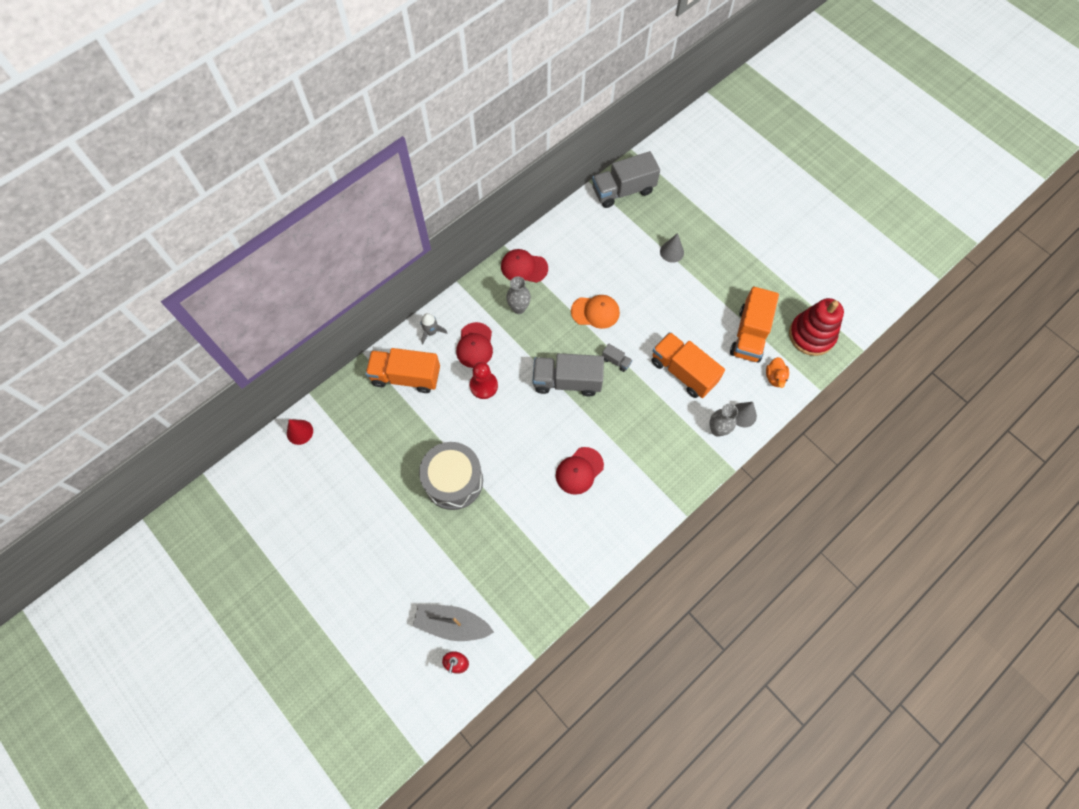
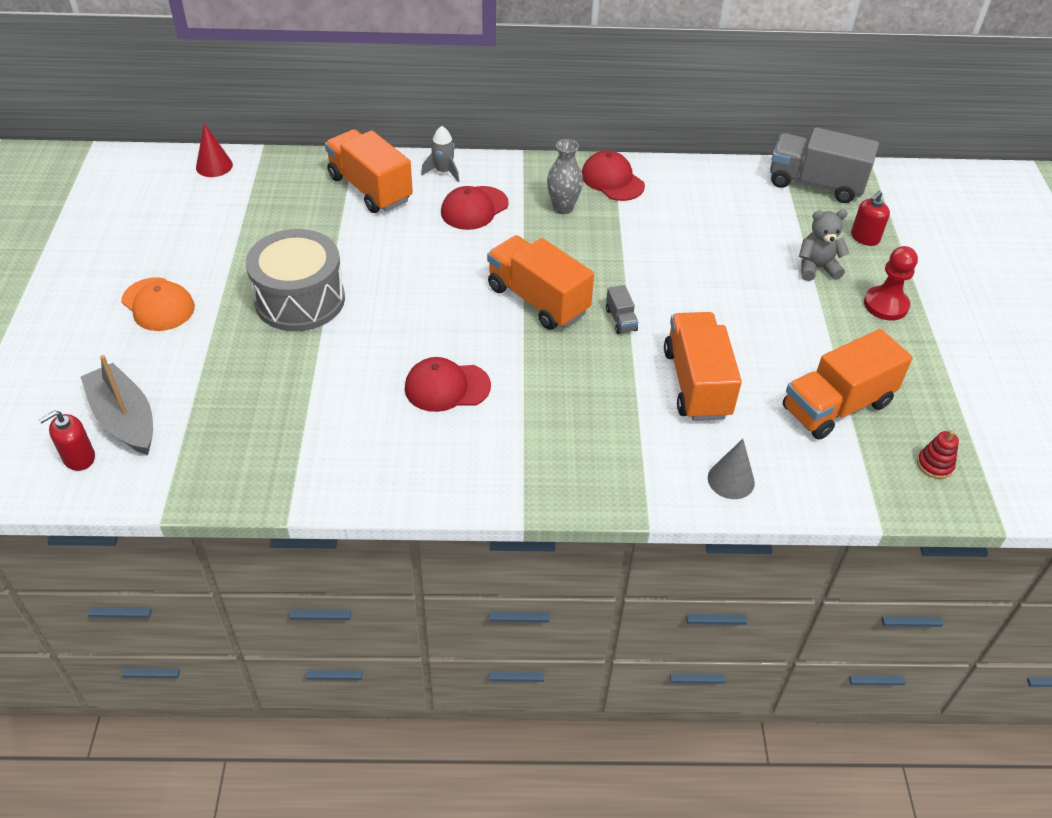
camera: 40 degrees right, 20 degrees down
(483, 386) = (439, 245): red pawn -> red pawn (886, 305)
(567, 381) = (538, 300): grey truck -> orange truck
(595, 312) = (650, 263): orange cap -> orange cap (158, 305)
(672, 252) = (816, 268): grey cone -> grey teddy bear
(676, 212) = (864, 237): none -> red soap dispenser
(717, 430) = (675, 470): grey vase -> none
(775, 377) = (825, 472): orange duck -> none
(811, 335) = (934, 465): red stacking toy -> red stacking toy, size x0.42

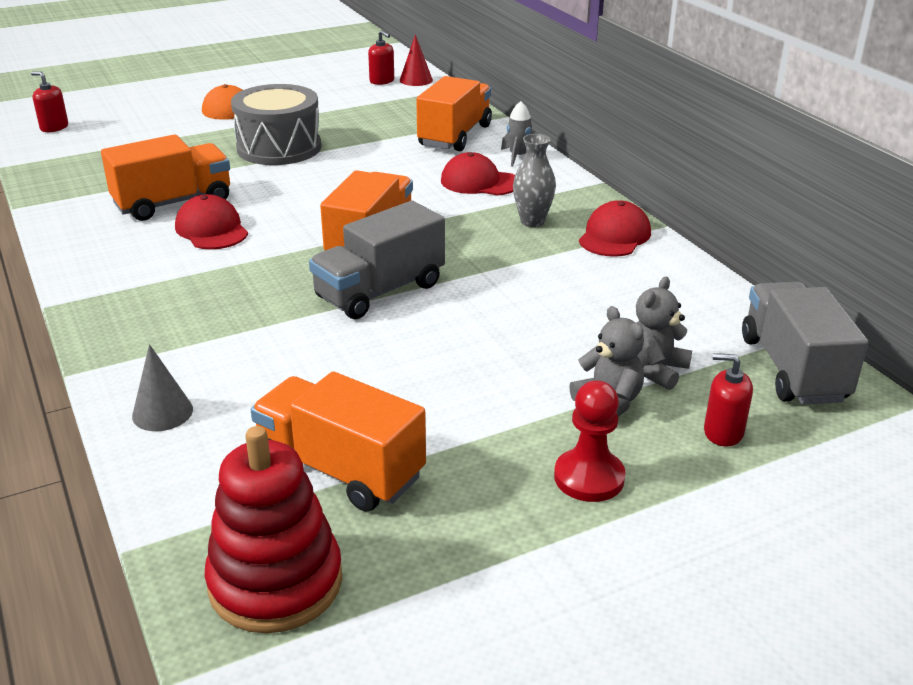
camera: 65 degrees right, 15 degrees down
(124, 419) = (100, 129): grey boat -> none
(193, 187) = (382, 81): none -> red soap dispenser
(620, 320) = (380, 291): grey truck -> grey truck, size x2.33
(696, 383) = (310, 358): orange truck -> orange truck (173, 203)
(791, 235) = (655, 370): none -> grey teddy bear
(934, 465) = (275, 582): red stacking toy -> red stacking toy, size x2.36

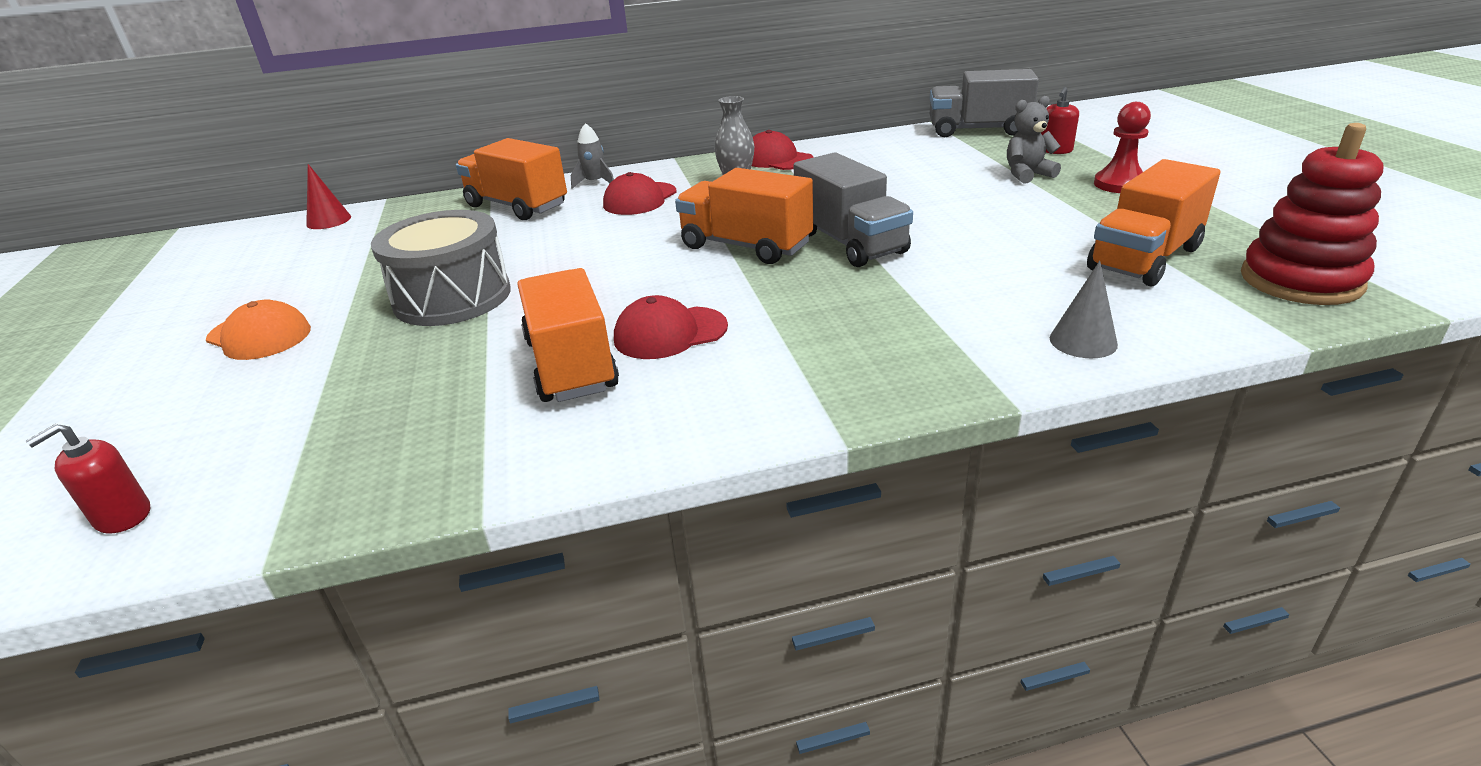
camera: 75 degrees left, 0 degrees up
(382, 81) = (304, 238): red soap dispenser -> none
(655, 370) = (982, 160): grey teddy bear -> none

